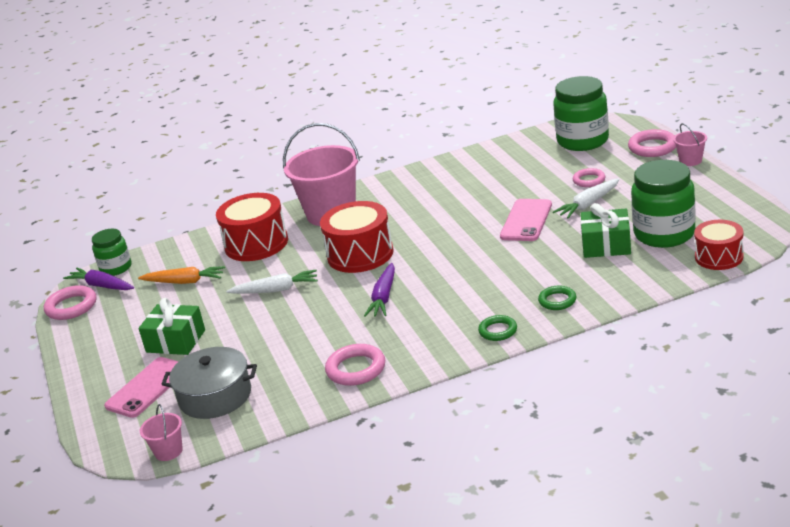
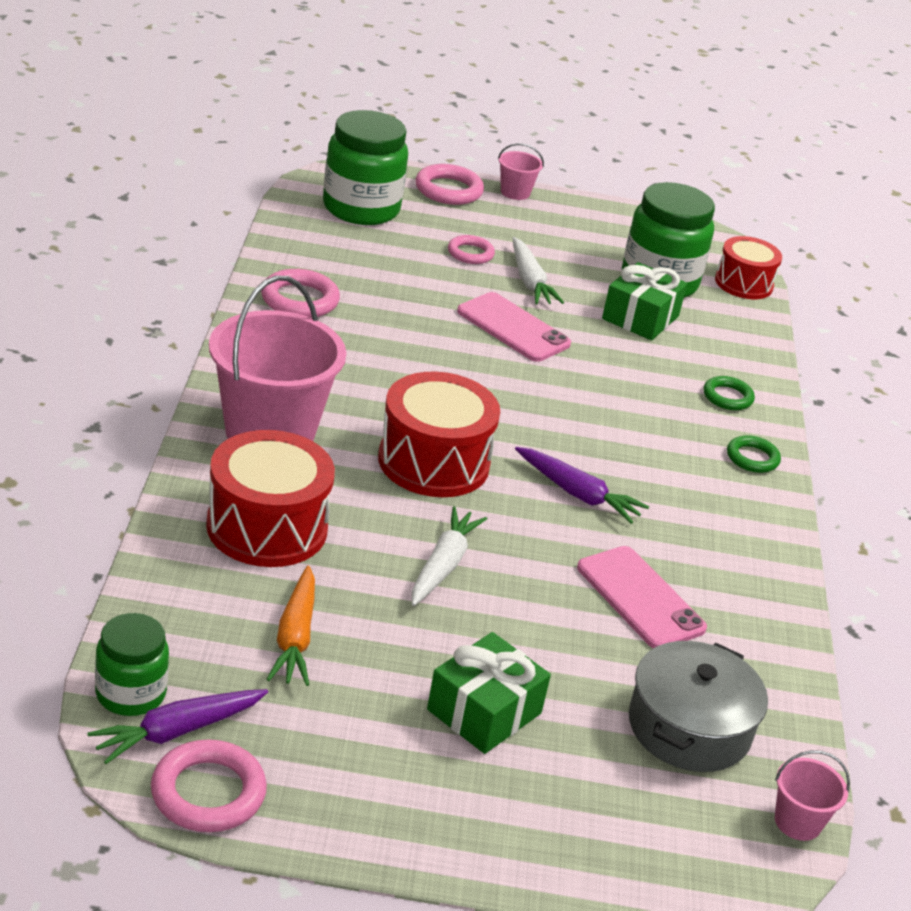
camera: 75 degrees left, 5 degrees up
(147, 387) = (597, 787): pink phone -> pink phone (640, 598)
(185, 282) = (295, 637): orange carrot -> orange carrot turned 150 degrees clockwise
(356, 369) = (736, 585): pink ring -> pink ring (299, 300)

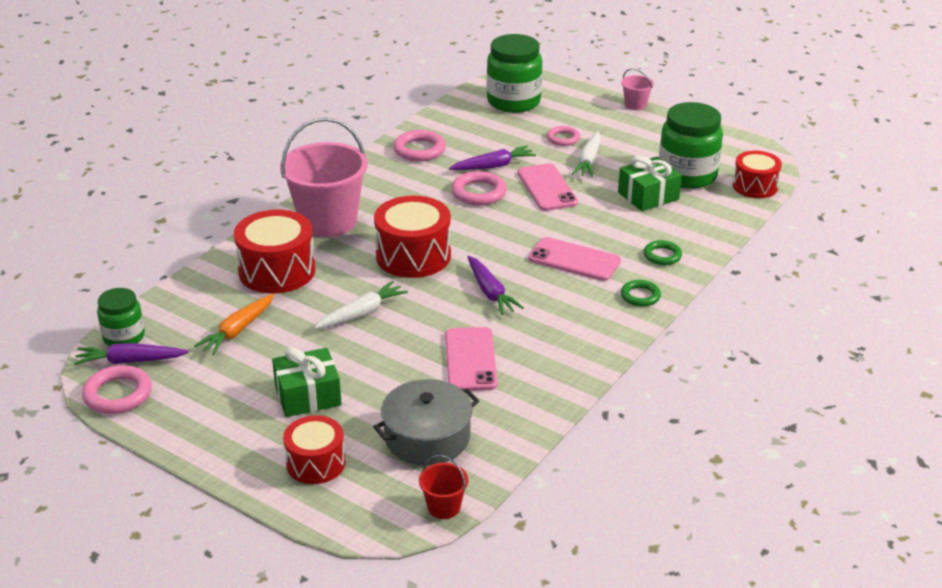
camera: 35 degrees right, 0 degrees up
(418, 308) = (493, 166): none -> purple carrot
(448, 190) = (587, 98): pink ring -> pink ring (479, 192)
(587, 812) = (315, 463): none -> red drum
(635, 424) = (574, 260): none -> pink phone
(797, 822) = (444, 507): pink bucket -> red bucket

